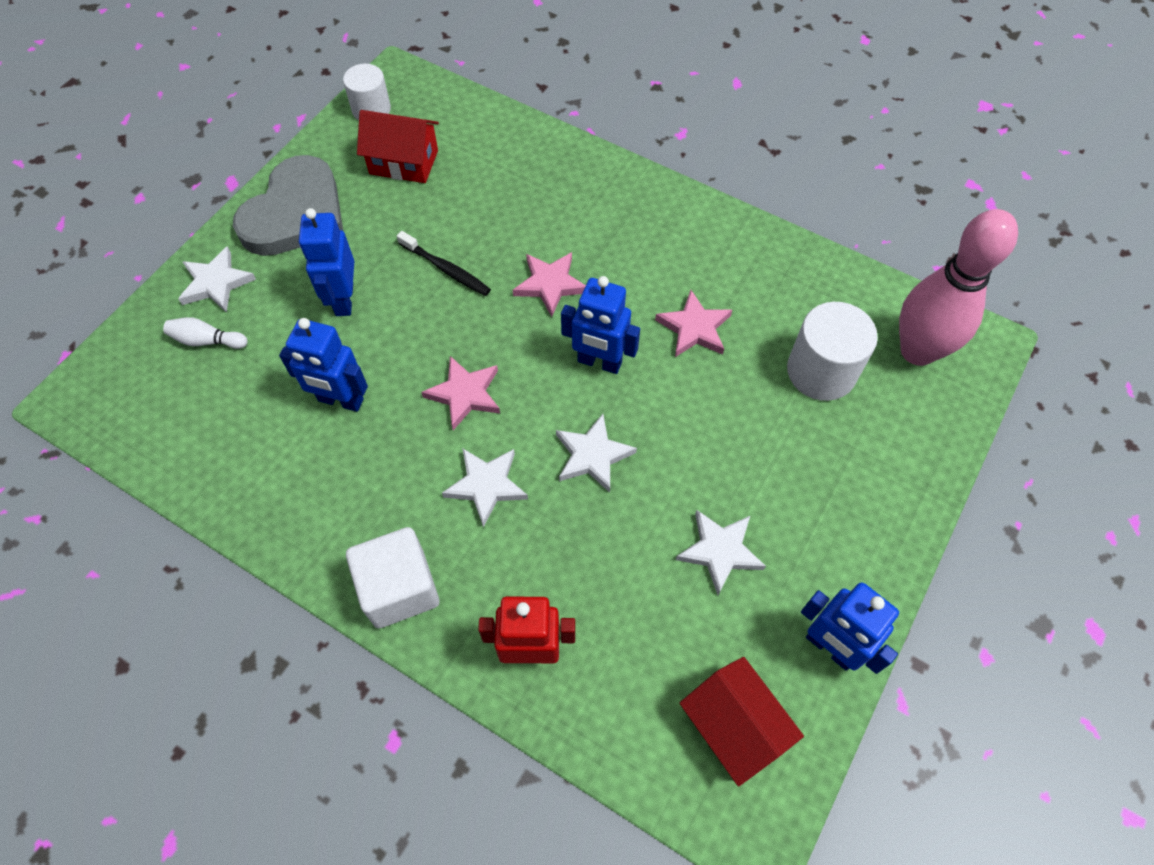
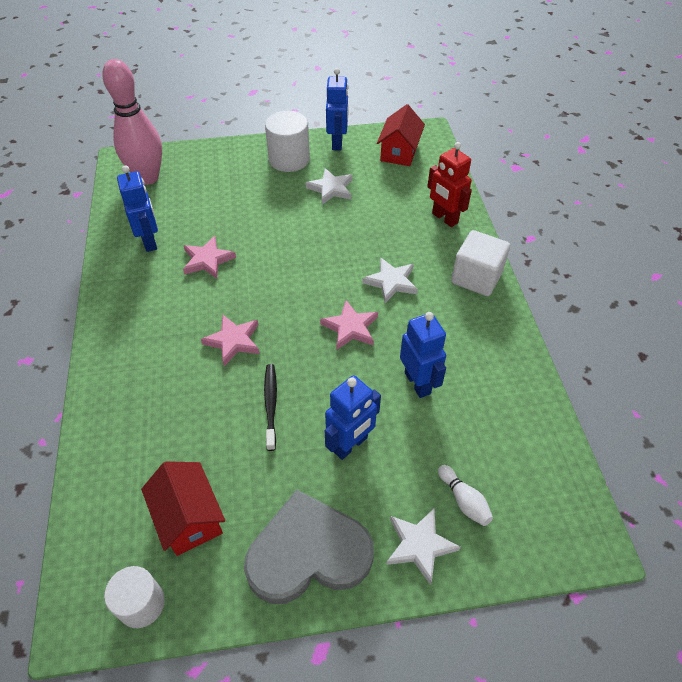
camera: 130 degrees left, 10 degrees down
(592, 455) = (330, 254): white star -> none
(599, 362) = (270, 284): blue robot -> blue robot (150, 241)
(821, 371) = (193, 202): white cylinder -> white cylinder (289, 159)

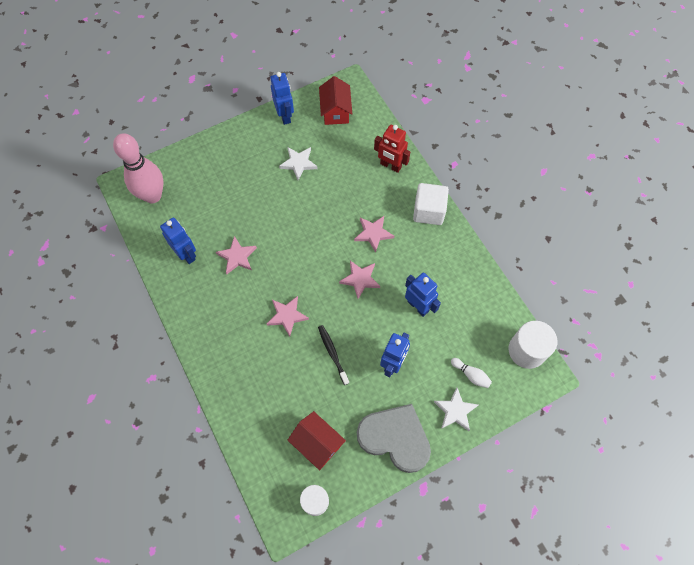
camera: 20 degrees left, 15 degrees up
(289, 159) = (254, 144): white cylinder -> white cylinder (527, 350)
(308, 552) = (395, 438): grey heart -> grey heart turned 60 degrees clockwise
(391, 282) = (373, 233): white star -> pink star

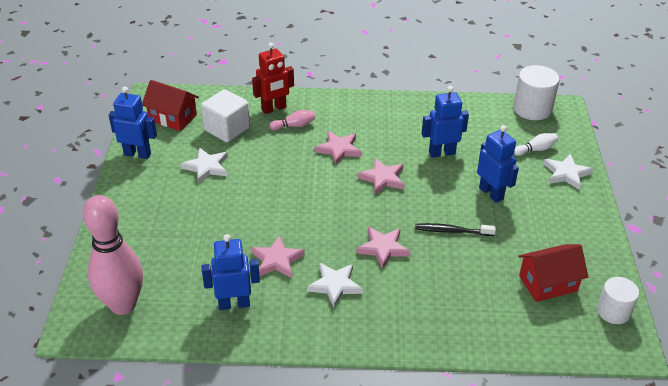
camera: 60 degrees left, 25 degrees down
(235, 304) = (335, 285): none -> white star
(380, 190) = (294, 126): none -> pink bowling pin
(395, 438) = (572, 224): grey heart -> none
(428, 211) = (346, 106): white cube -> white cube (227, 129)

